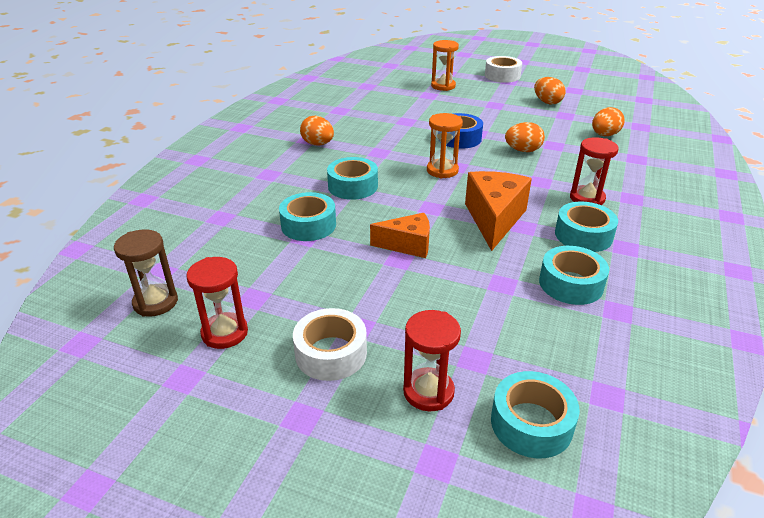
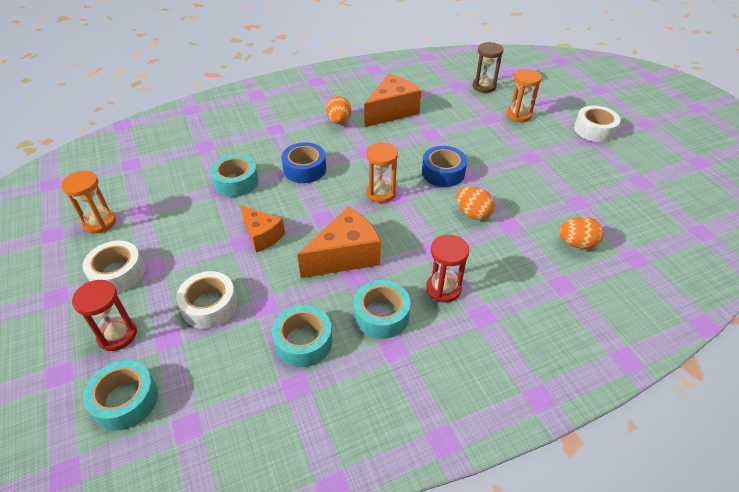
camera: 45 degrees right, 10 degrees up
(155, 302) = (103, 182): brown hourglass -> brown hourglass (484, 86)
(225, 333) = (100, 222): red hourglass -> orange hourglass
(349, 120) = (392, 111): none -> orange cheese
(353, 186) = (304, 169): turquoise tape -> blue tape
(462, 314) = (209, 306): none -> white tape
(547, 102) = (586, 180): orange egg -> none

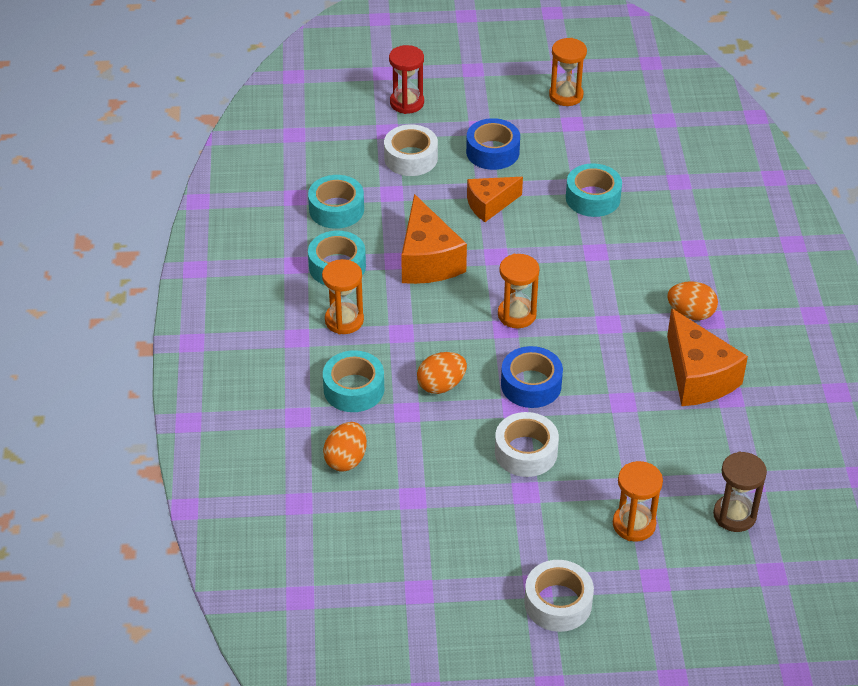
camera: 110 degrees right, 0 degrees up
(117, 273) = (484, 105): white tape -> white tape (526, 452)
(125, 400) = (337, 105): turquoise tape -> turquoise tape (354, 389)
(304, 169) = (593, 258): blue tape -> blue tape (492, 152)
(443, 289) = (344, 320): red hourglass -> orange hourglass

